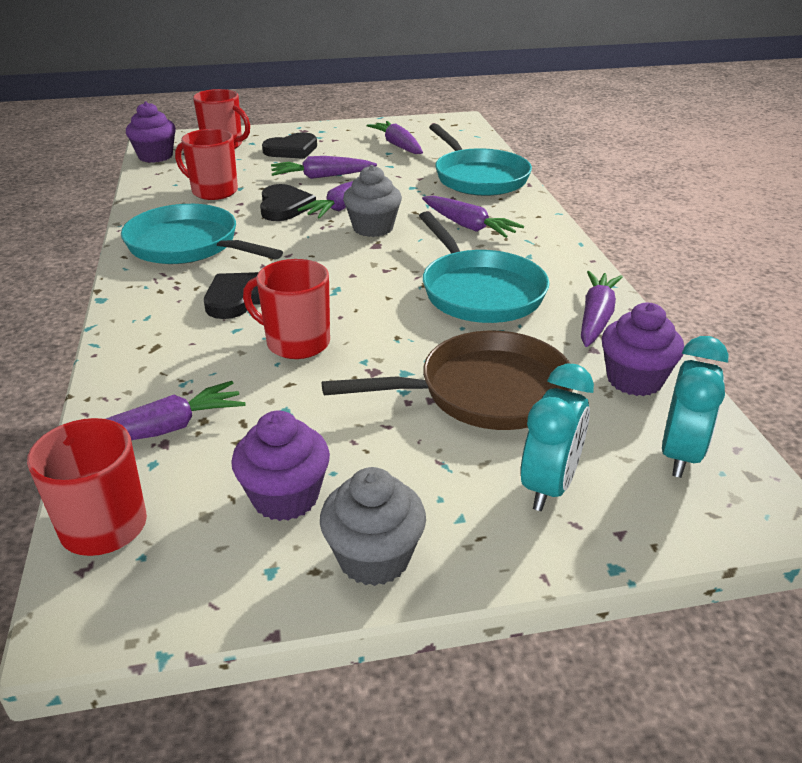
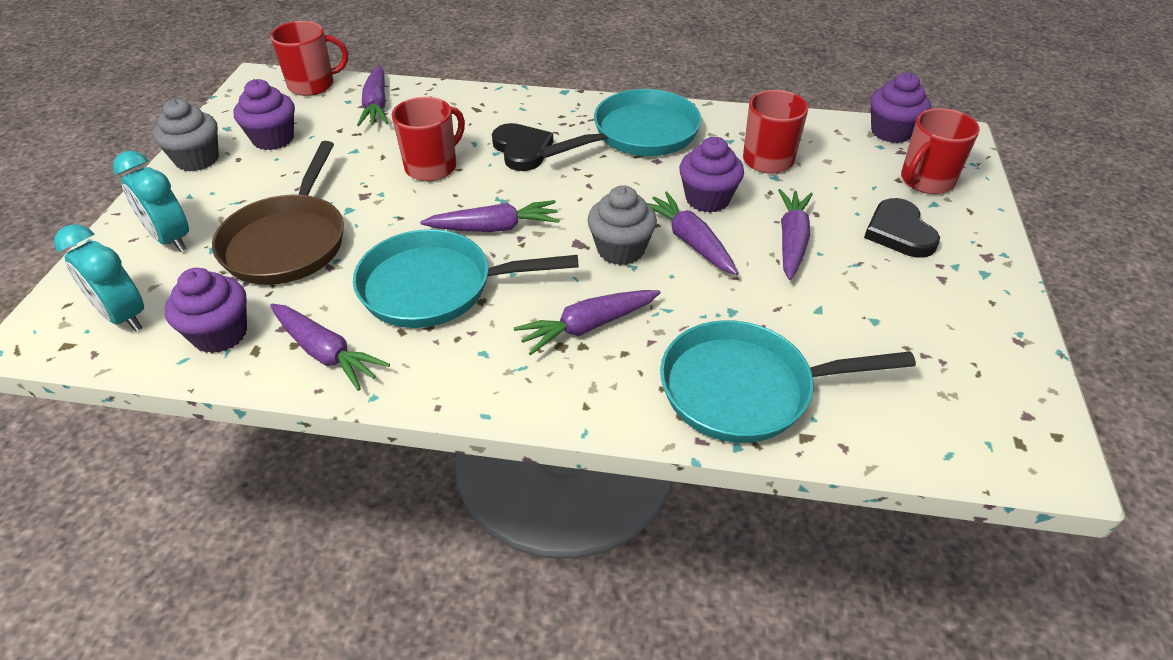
camera: 110 degrees right, 10 degrees up
(284, 206) = (707, 199): black heart -> purple cupcake
(398, 146) = (904, 338): purple carrot -> purple carrot (493, 228)

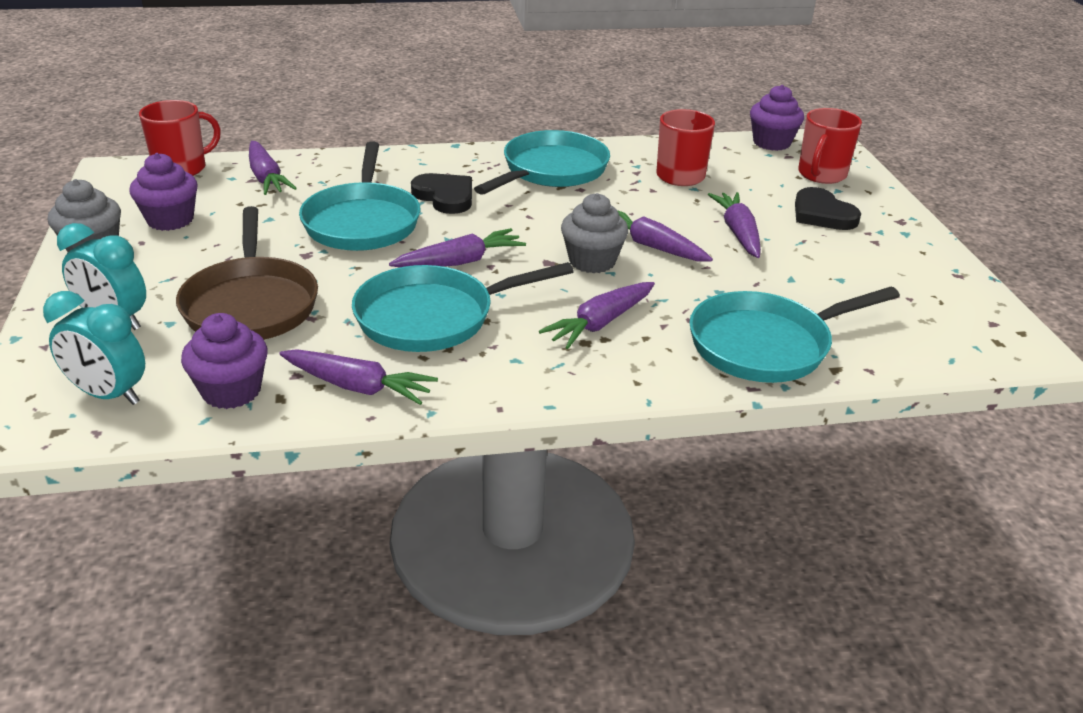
camera: 20 degrees left, 10 degrees down
(432, 167) = (362, 221): red mug -> turquoise pan
(707, 199) = (645, 212): purple cupcake -> none

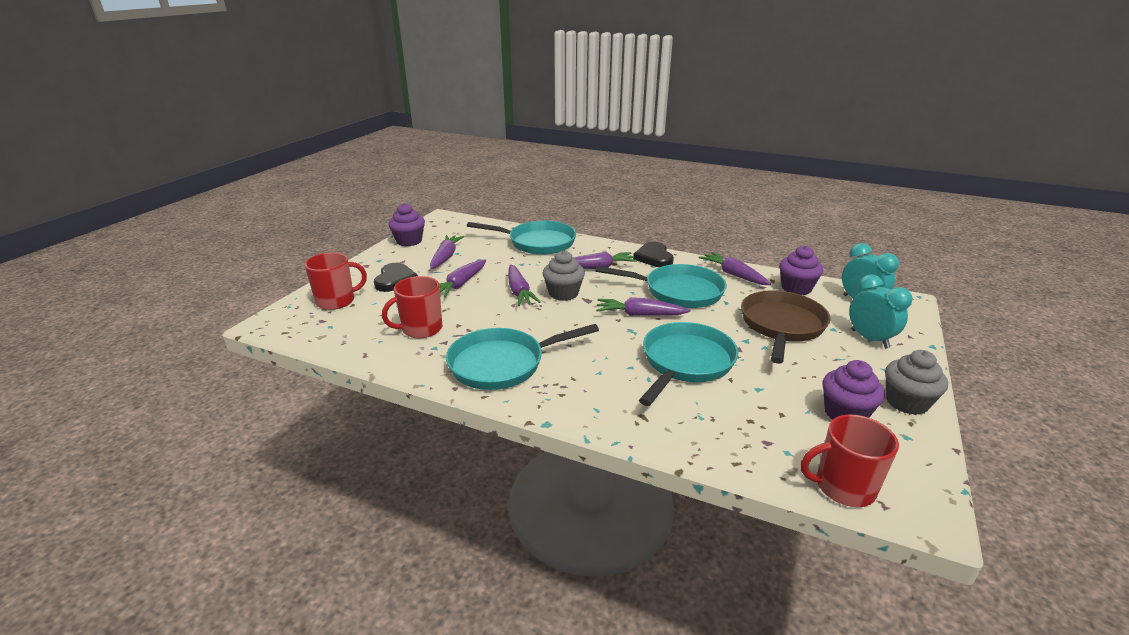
camera: 145 degrees left, 5 degrees down
(266, 177) = (752, 440): purple carrot -> purple carrot (445, 257)
(445, 196) = (608, 366): black heart -> black heart (654, 257)
(771, 143) = (305, 334): purple cupcake -> purple cupcake (409, 241)

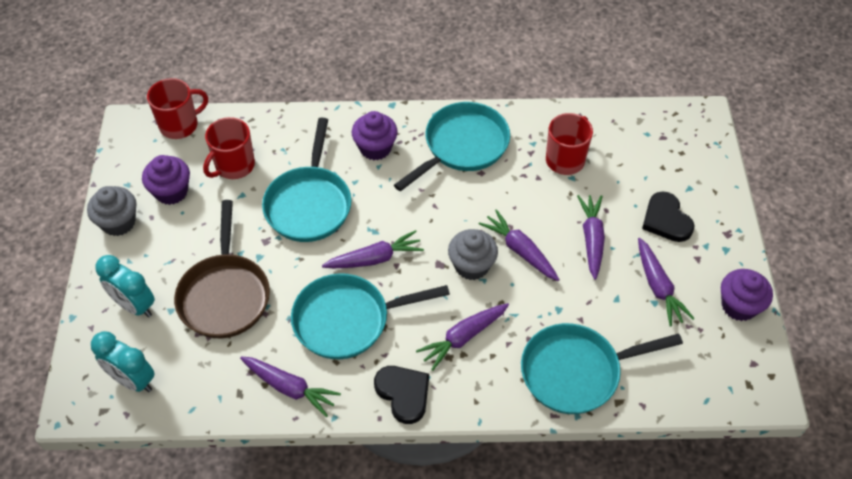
camera: 155 degrees right, 25 degrees up
(337, 301) = (682, 166): red mug -> red mug (234, 166)
(796, 288) = (209, 384): purple cupcake -> purple cupcake (375, 148)

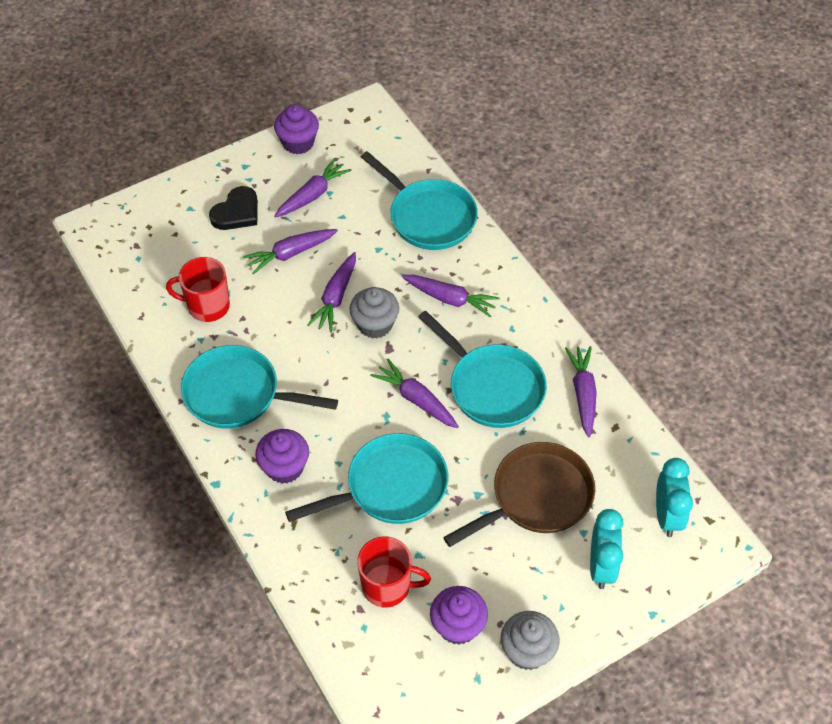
camera: 120 degrees left, 0 degrees up
(180, 125) = (366, 681): red mug -> none
(403, 394) = (528, 314): black heart -> none

